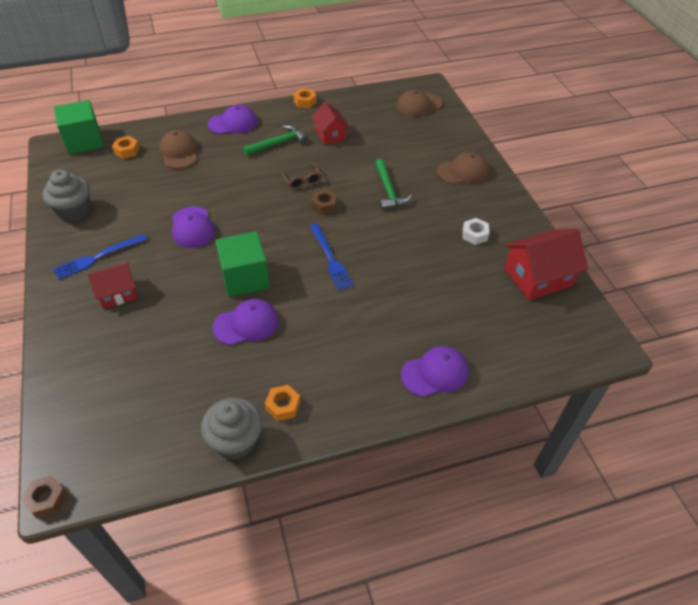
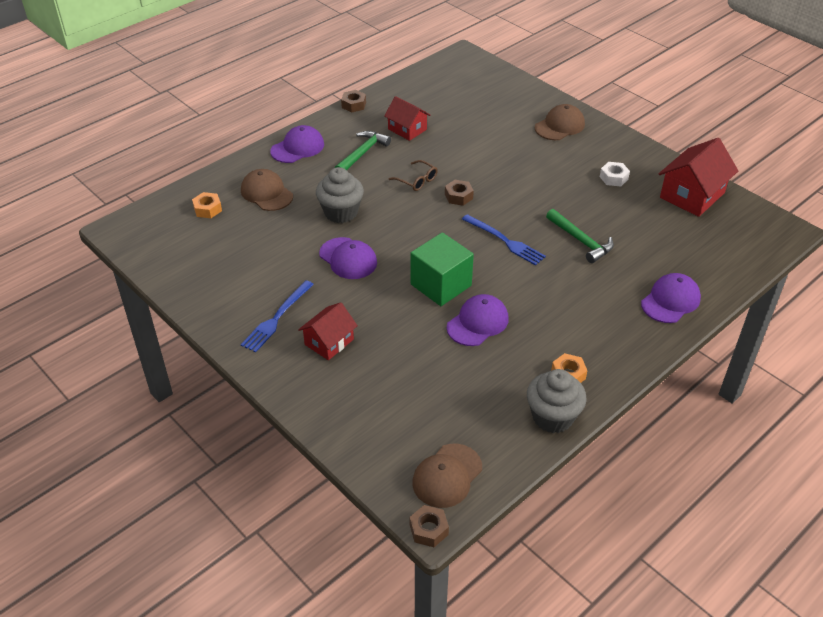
camera: 25 degrees left, 5 degrees down
(74, 211) = (208, 285): grey cupcake -> grey cupcake (341, 212)
(84, 141) = (149, 214): green cube -> none
(305, 102) = (354, 105): orange nut -> brown nut
(388, 190) = (507, 164): green hammer -> green hammer (581, 241)
(418, 105) = (469, 76): brown cap -> brown cap (447, 476)

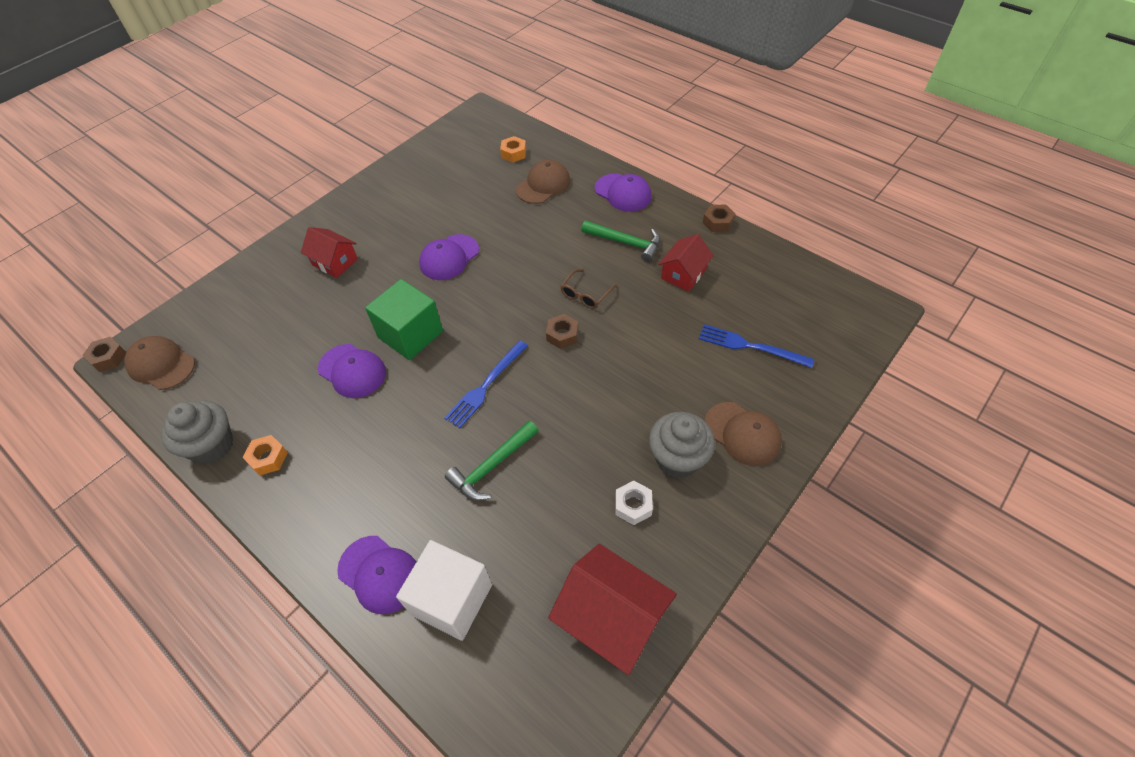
camera: 85 degrees right, 10 degrees up
(277, 318) = (367, 223): blue fork -> blue fork (750, 346)
(341, 212) = (520, 241): grey cupcake -> grey cupcake (677, 458)
(686, 264) = (451, 599): none -> white cube

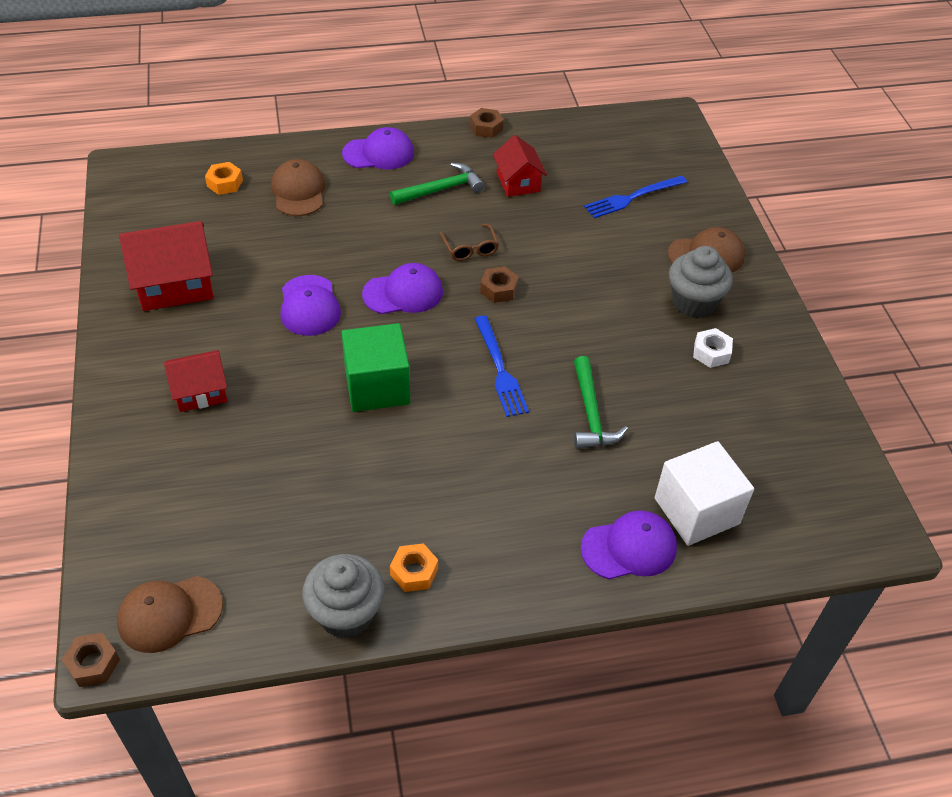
camera: 55 degrees left, 5 degrees down
(352, 371) = (374, 453): purple cap -> purple cap (403, 293)
(611, 618) = (795, 424): red house -> red house (175, 284)

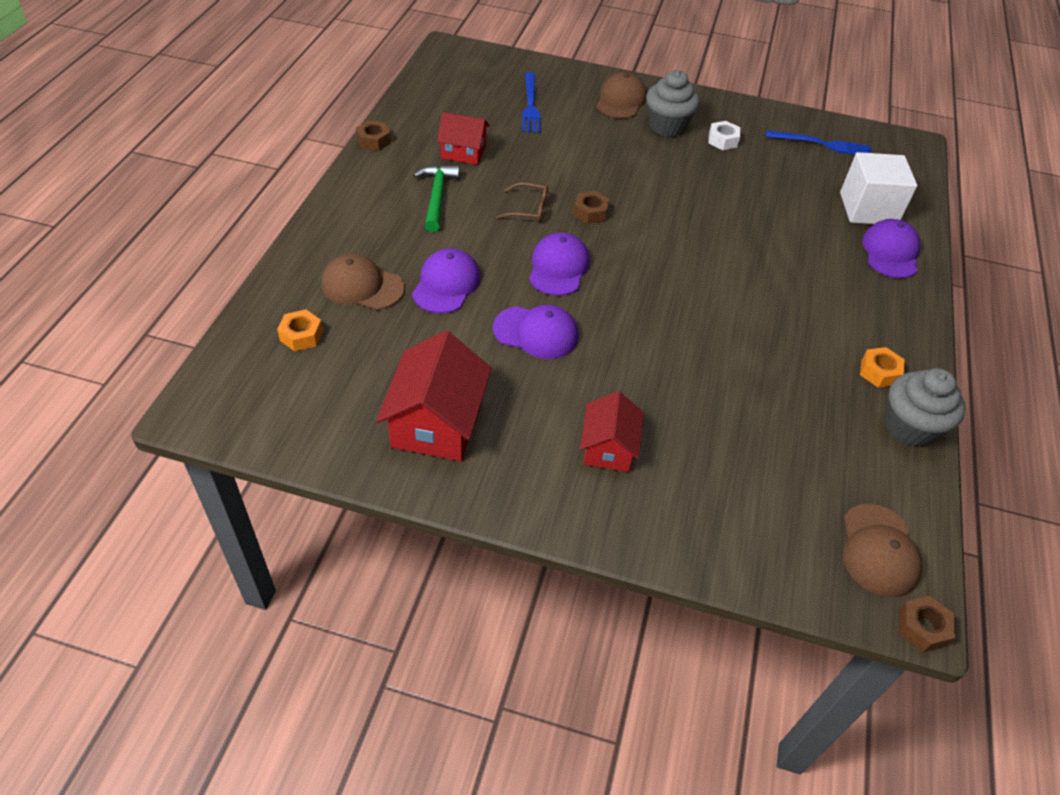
camera: 65 degrees left, 0 degrees up
(377, 386) = (666, 323): green cube -> none
(378, 153) = (351, 215): purple cap -> purple cap (446, 284)
(500, 369) = (684, 246): blue fork -> blue fork (822, 144)
(591, 413) = (755, 219): green hammer -> none

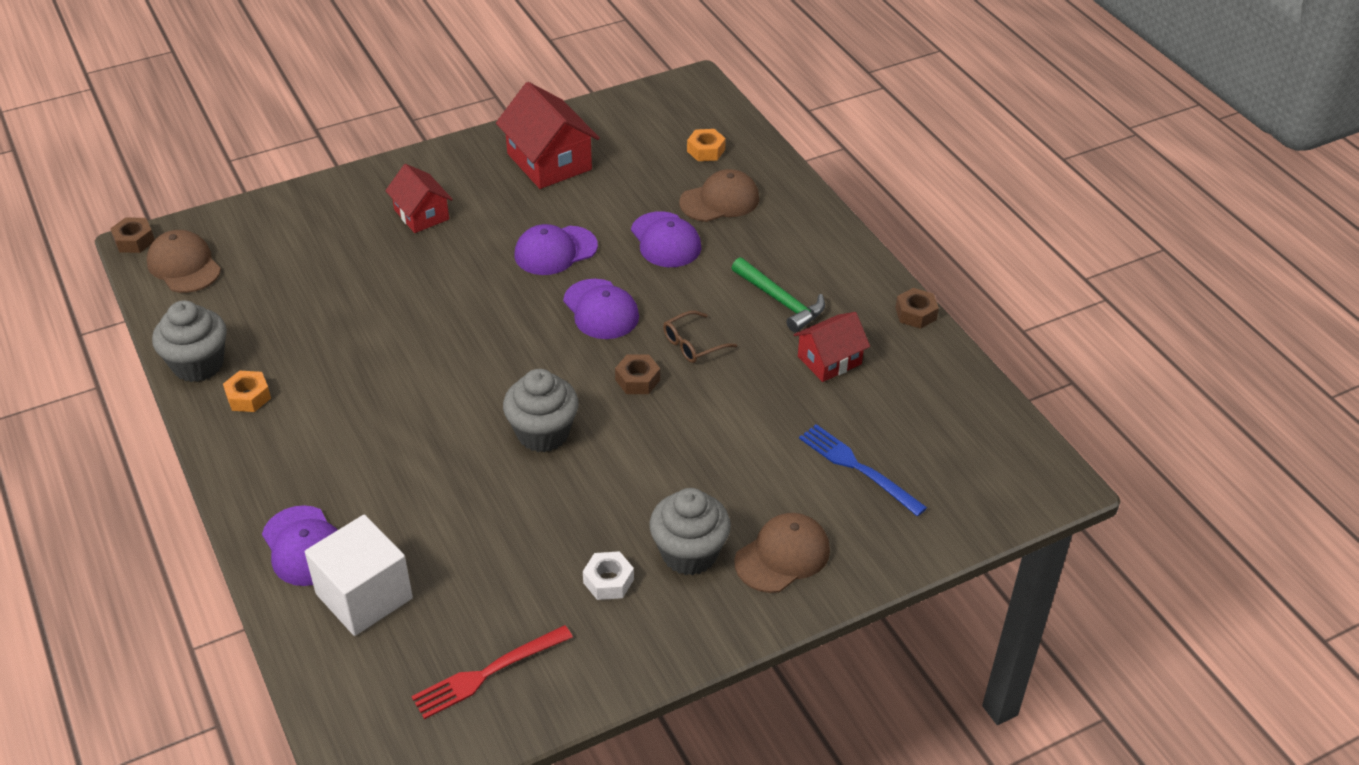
camera: 140 degrees right, 5 degrees down
(621, 100) = (782, 556): brown cap -> brown cap turned 105 degrees counterclockwise
(685, 221) = (543, 433): none -> grey cupcake
(822, 144) = (487, 673): blue fork -> red fork

